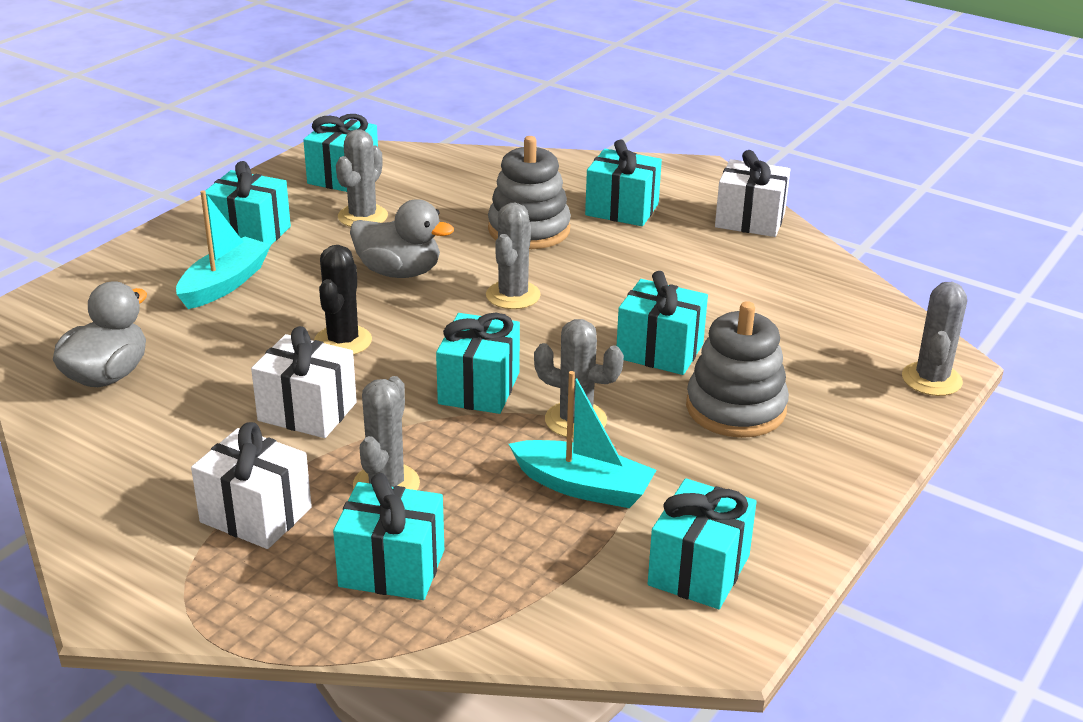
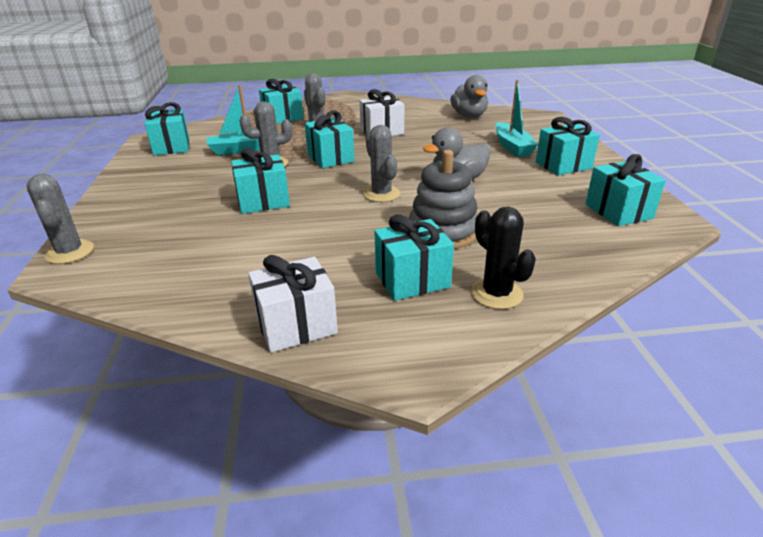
camera: 140 degrees right, 0 degrees up
(256, 515) = (345, 112): white gift -> none
(343, 341) = (417, 150): black cactus -> black cactus (496, 294)
(363, 216) = (543, 195): grey cactus -> none
(735, 408) = (195, 194): grey stacking toy -> none

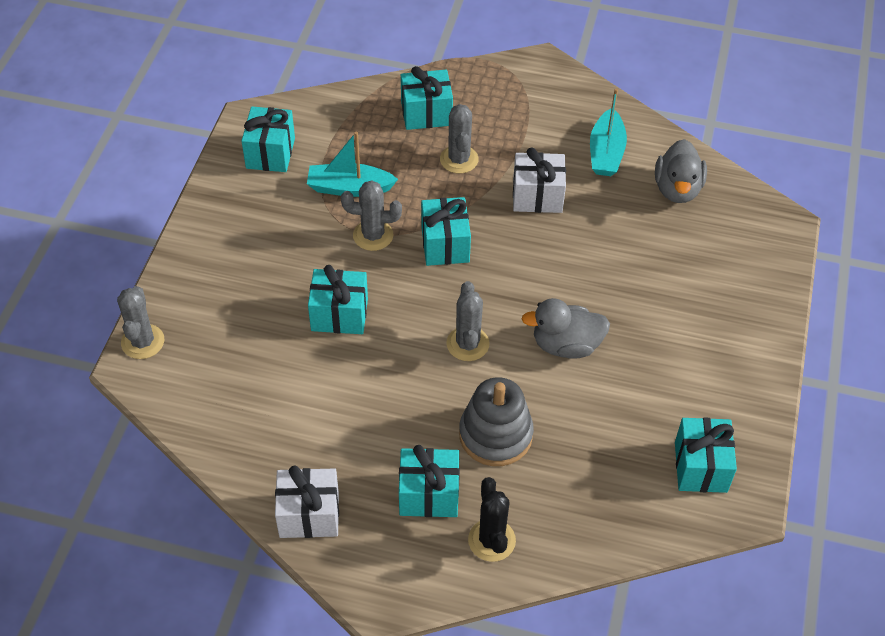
camera: 20 degrees right, 20 degrees up
(512, 147) = (679, 292): turquoise boat -> turquoise boat (606, 152)
(563, 165) = (711, 357): turquoise gift -> none

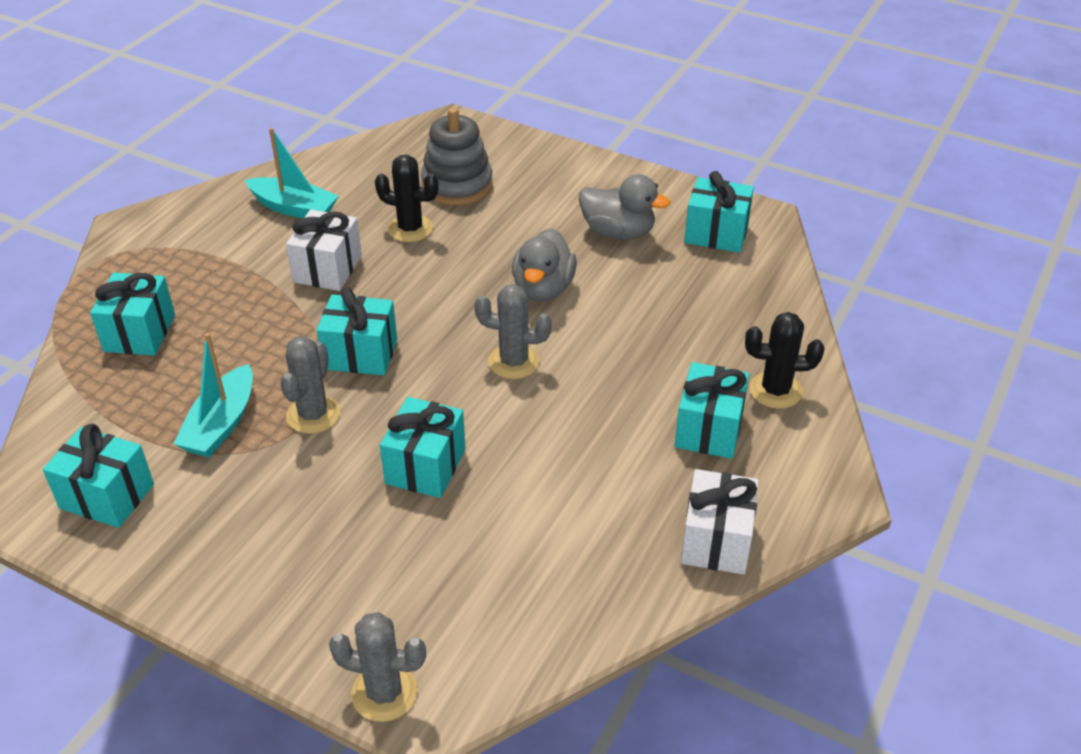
camera: 75 degrees left, 10 degrees down
(459, 159) = (234, 319): grey cactus -> none
(495, 435) = (643, 363): grey stacking toy -> grey stacking toy (457, 185)
(611, 235) = (410, 229): none -> black cactus
(677, 189) = (373, 173): grey duck -> grey duck (618, 232)

